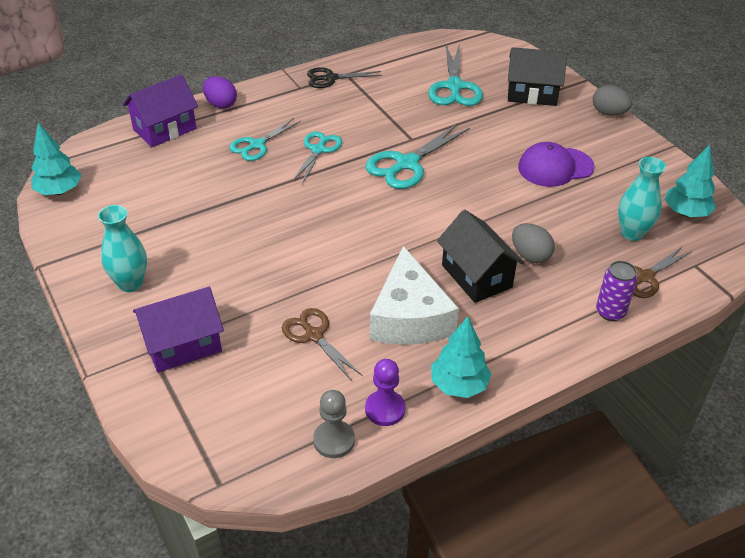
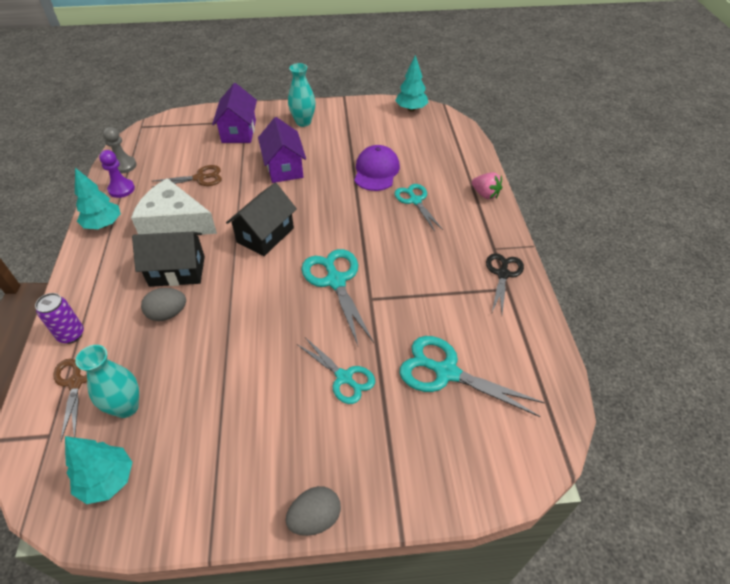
camera: 115 degrees right, 5 degrees up
(165, 129) = (461, 160): purple house -> purple house (284, 167)
(221, 104) = (485, 194): purple egg -> pink strawberry
(318, 150) = (388, 233): turquoise scissors -> turquoise scissors (344, 377)
(532, 94) = (398, 448): black house -> black house (265, 235)
(555, 167) = (257, 395): purple cap -> purple cap (376, 171)

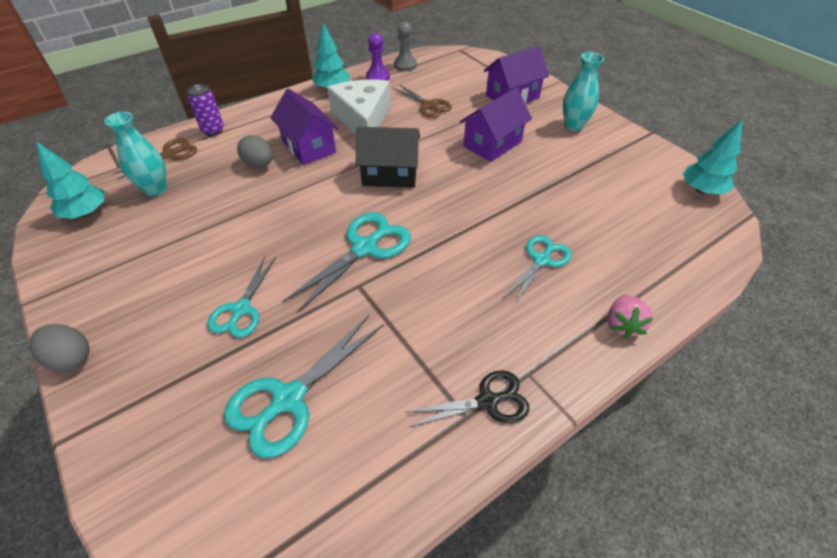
camera: 60 degrees right, 0 degrees up
(177, 271) = (308, 147): black house -> purple house
(376, 171) = (557, 208): purple cap -> none
(446, 372) = (288, 399): turquoise scissors -> turquoise scissors turned 135 degrees counterclockwise

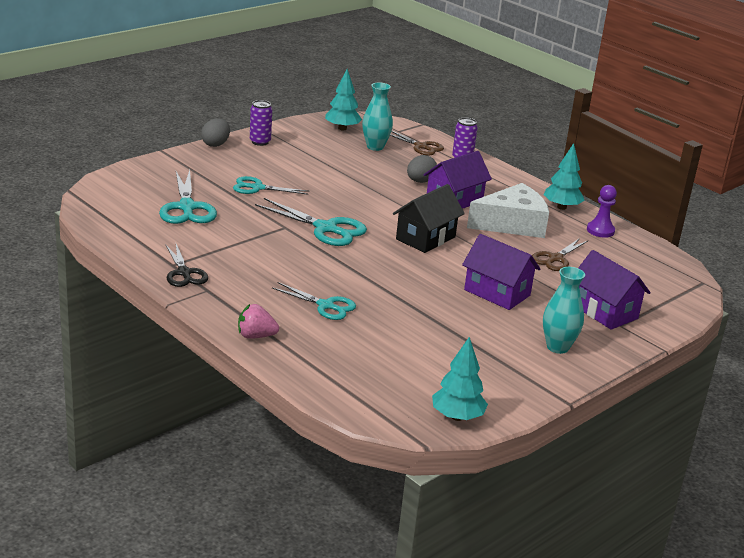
camera: 80 degrees right, 20 degrees down
(88, 301) = (260, 142): none -> purple can
(288, 399) = (187, 207): turquoise scissors -> turquoise scissors turned 135 degrees counterclockwise
(390, 174) = (425, 238): black house -> black house turned 45 degrees clockwise
(405, 65) = (638, 246): grey pawn -> none

